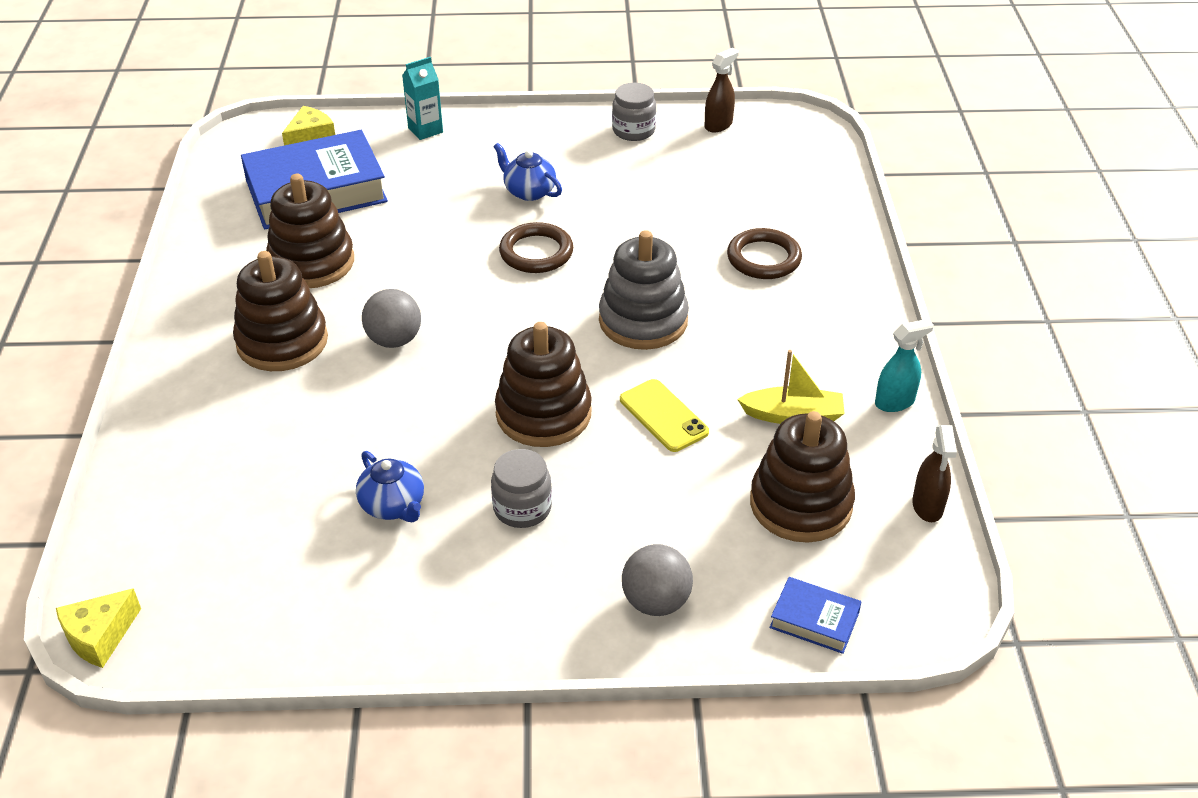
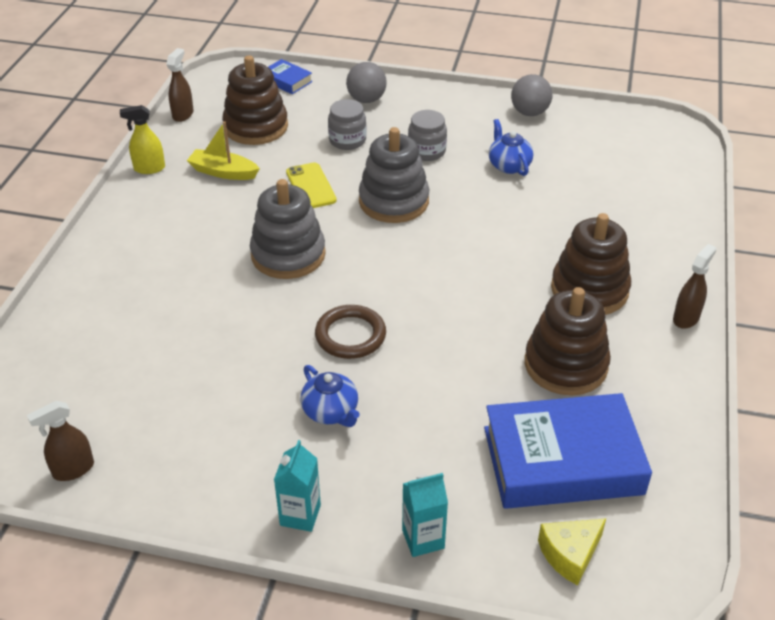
camera: 165 degrees left, 0 degrees up
(99, 636) = (683, 132): yellow cheese -> none
(174, 329) = (686, 318): none -> brown spray bottle
(394, 340) = (495, 274): grey ball -> grey ball (529, 112)
(524, 128) = (300, 515): none -> turquoise carton
(543, 414) = (393, 201): brown stacking toy -> grey stacking toy
(633, 130) = (174, 481): grey jar -> grey jar (347, 140)
(763, 258) = (153, 291): brown ring -> none
(895, 402) = (149, 168): turquoise spray bottle -> yellow spray bottle

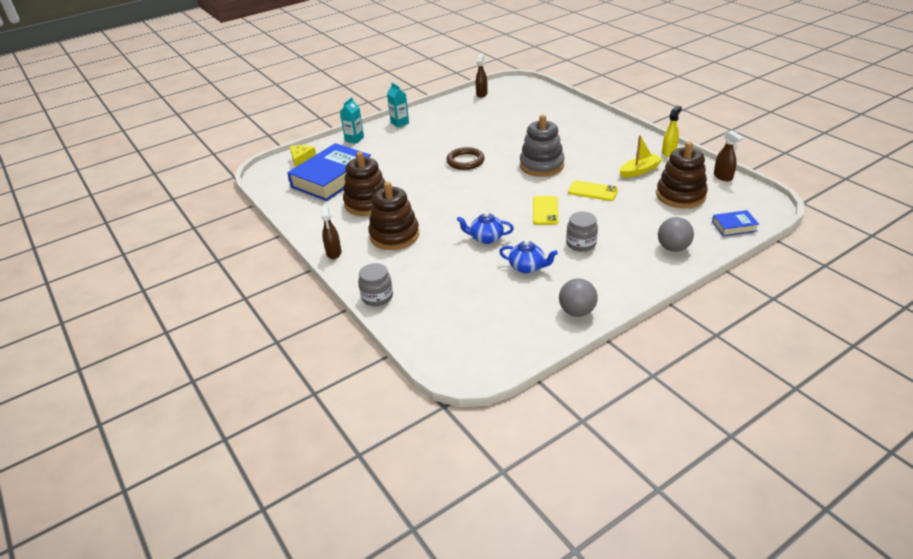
camera: 135 degrees right, 5 degrees down
(331, 412) = (432, 143): blue teapot -> blue teapot (486, 238)
(347, 140) = (628, 220): grey jar -> grey jar (377, 297)
(393, 201) = (545, 210): grey stacking toy -> yellow phone

